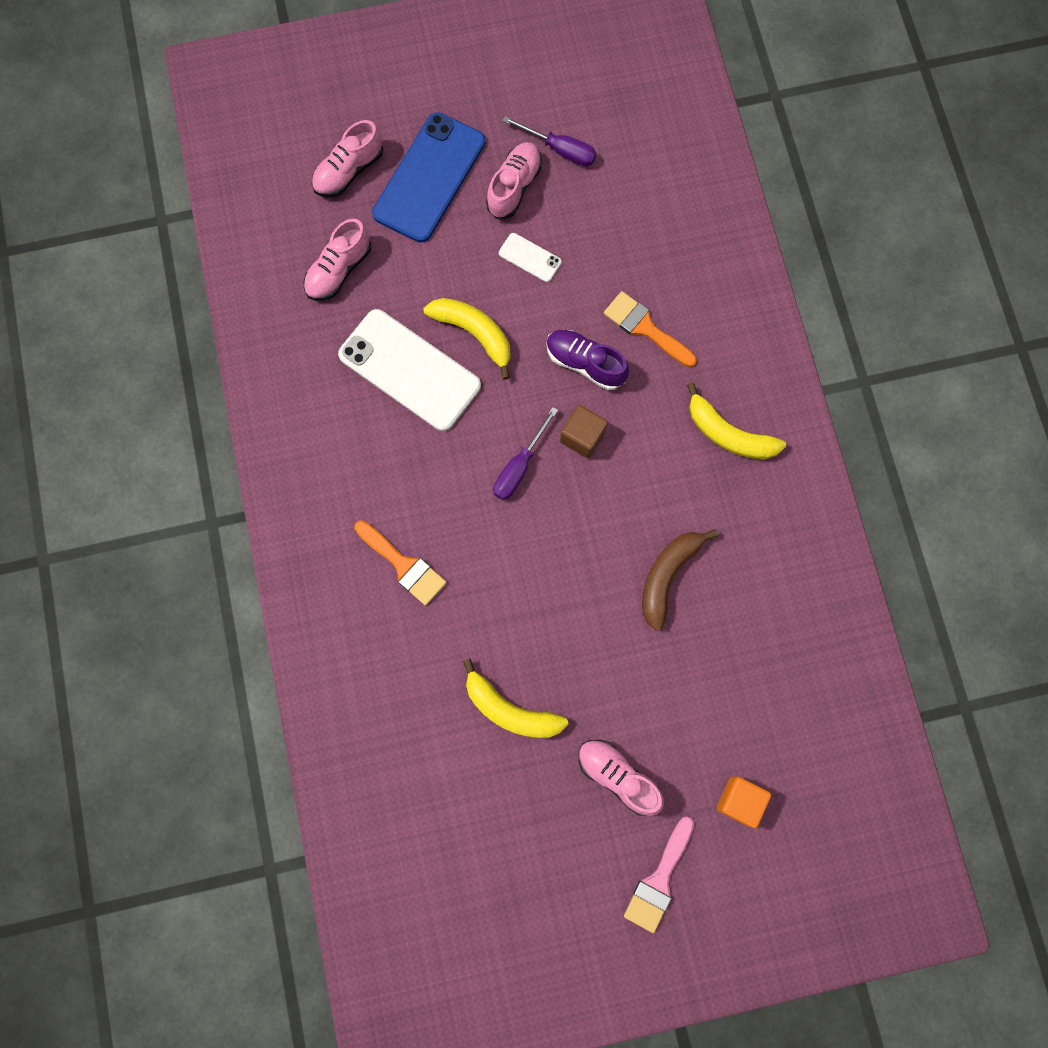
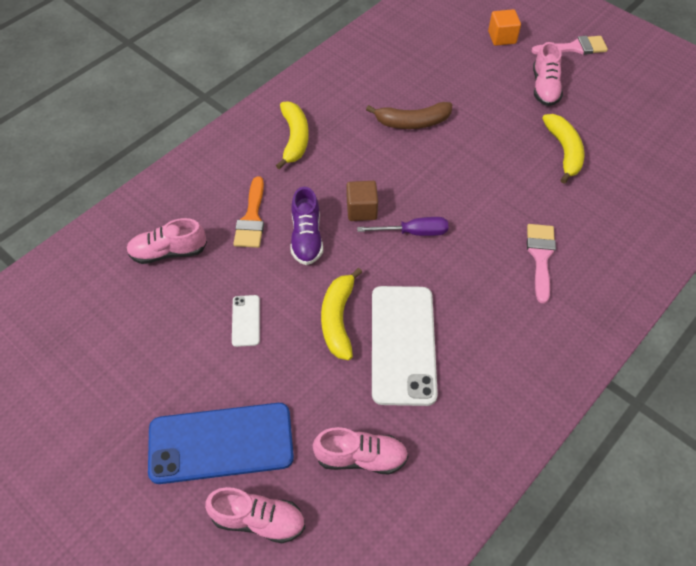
camera: 125 degrees left, 20 degrees down
(403, 565) = (540, 257): orange brush -> pink brush
(514, 187) = (187, 370): pink shoe -> pink shoe (168, 252)
(560, 150) = (129, 357): purple screwdriver -> none

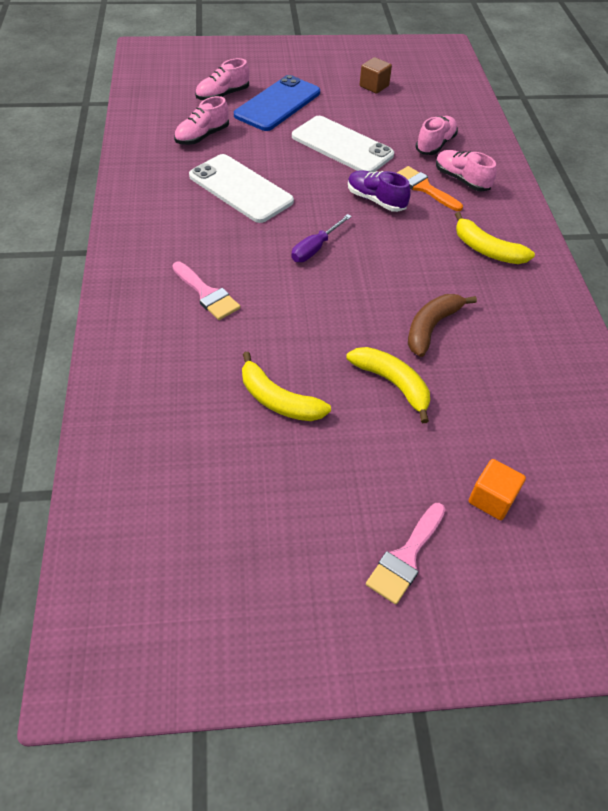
camera: 130 degrees right, 5 degrees down
(246, 320) = (342, 146): white phone -> white phone, size x2.25
(338, 319) = (294, 176): yellow banana -> yellow banana (392, 384)
(361, 210) = (368, 238): brown cube -> brown cube (374, 86)
(544, 88) = (372, 463): pink shoe -> pink shoe (461, 180)

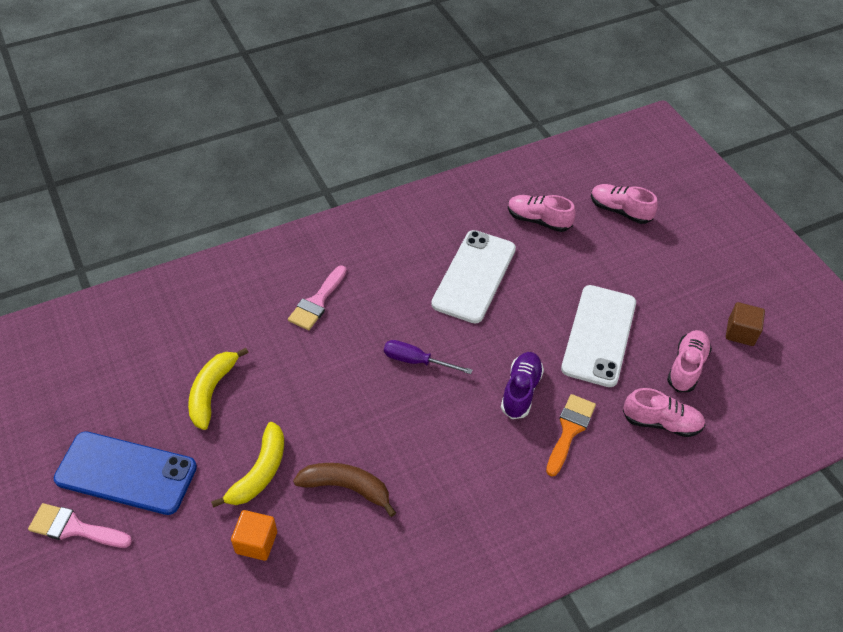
camera: 70 degrees right, 0 degrees up
(277, 104) = (637, 258): blue phone -> blue phone (126, 473)
(461, 180) = (608, 464): pink shoe -> pink shoe (686, 367)
(486, 250) = (493, 515): yellow banana -> none
(491, 499) = (148, 584): orange cube -> orange cube (256, 542)

